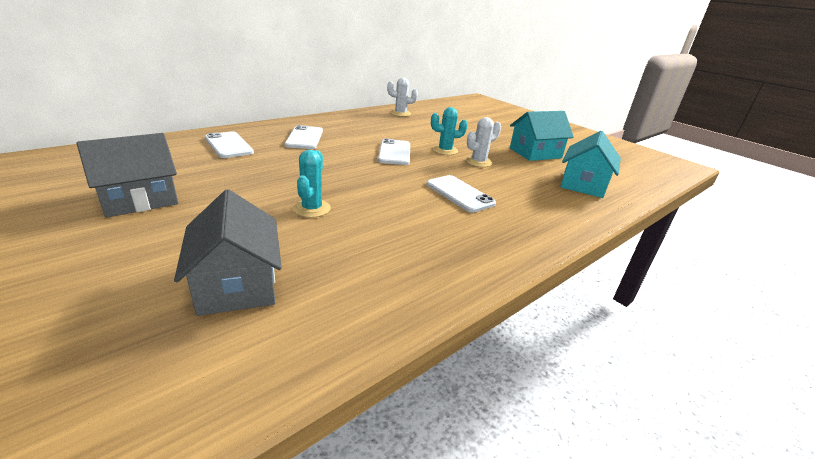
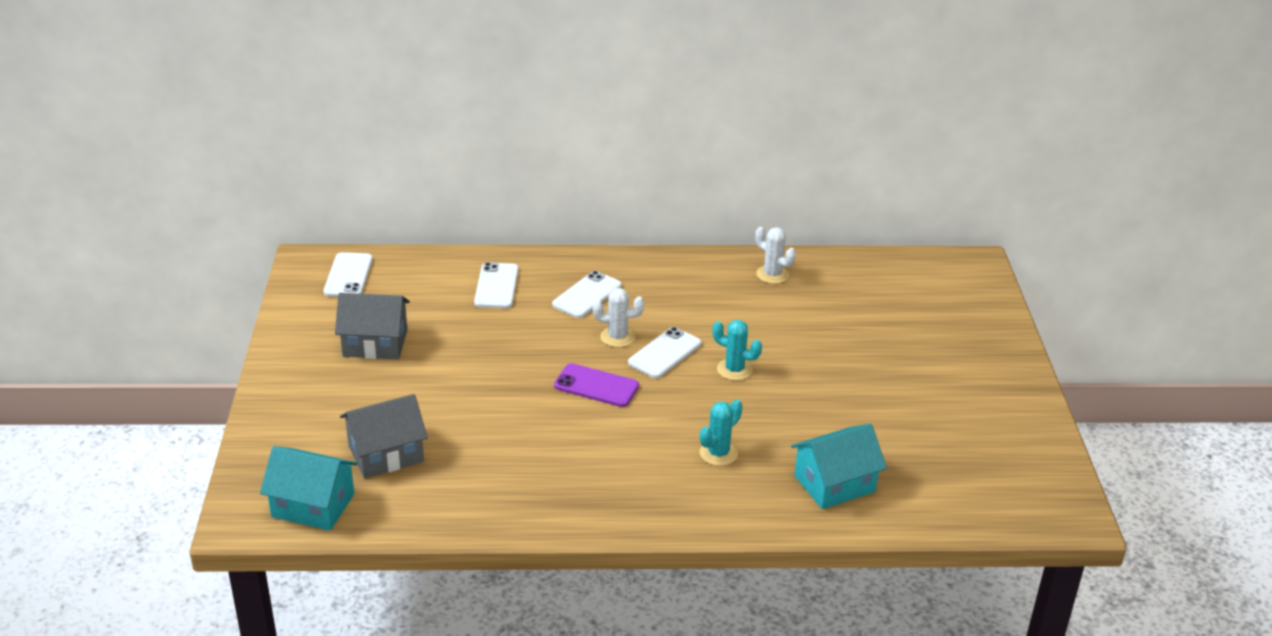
camera: 40 degrees right, 5 degrees up
(237, 284) = (386, 454): grey house -> grey house turned 45 degrees clockwise
(312, 209) = (496, 404): turquoise cactus -> turquoise cactus (718, 453)
(375, 178) = (596, 386): none -> purple phone
(459, 194) = (658, 439): white phone -> white phone (348, 276)
(478, 162) = (750, 403): white cactus -> white cactus (617, 337)
(535, 153) = (859, 414): turquoise house -> turquoise house (313, 505)

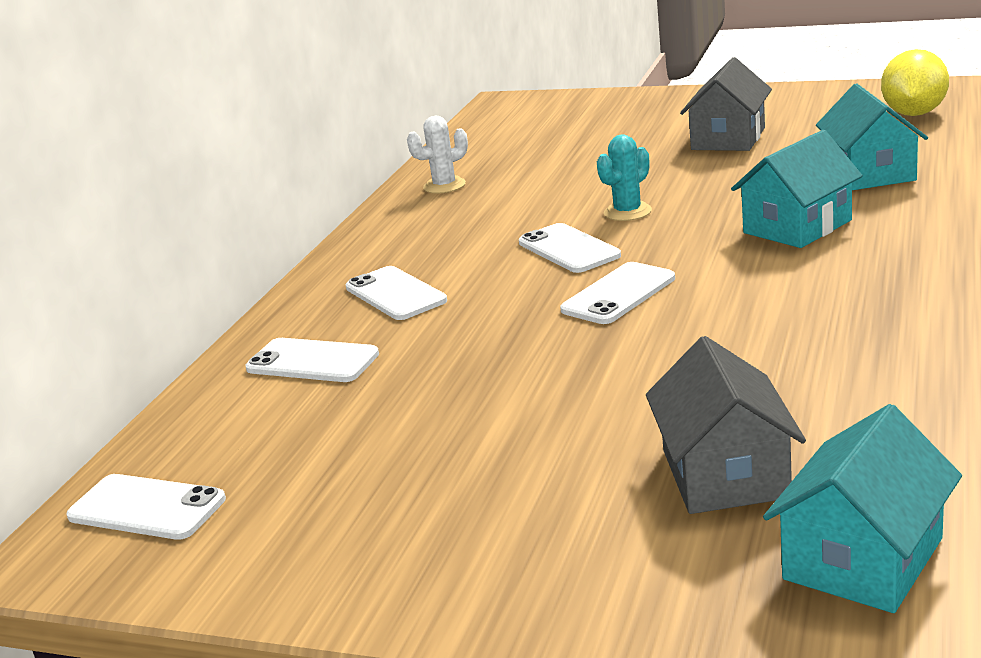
camera: 65 degrees left, 10 degrees down
(375, 343) = (388, 480): grey house -> grey house (728, 139)
(596, 386) = (618, 294): purple phone -> white phone
(617, 337) = (512, 277): white cactus -> none
(718, 453) = (797, 226): turquoise cactus -> turquoise house
(990, 503) = (913, 114): none -> yellow lemon

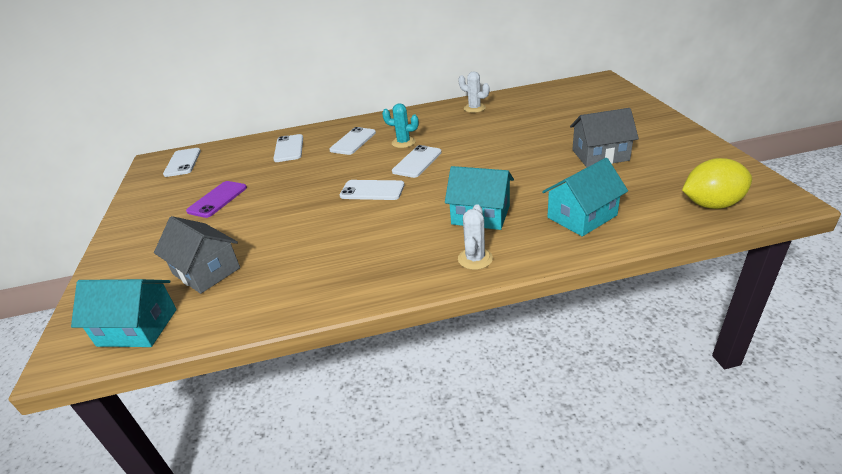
camera: 60 degrees right, 10 degrees up
(431, 457) = (217, 199): none -> purple phone
(627, 212) = (471, 161): turquoise cactus -> turquoise cactus (403, 142)
(725, 474) = (206, 271): grey house -> grey house turned 75 degrees clockwise
(908, 245) = (475, 259): none -> white cactus

